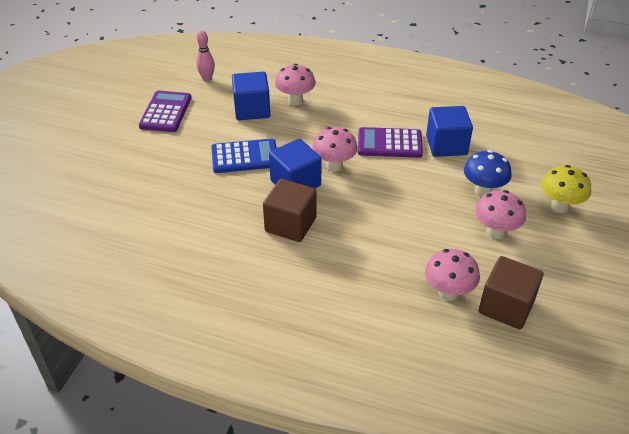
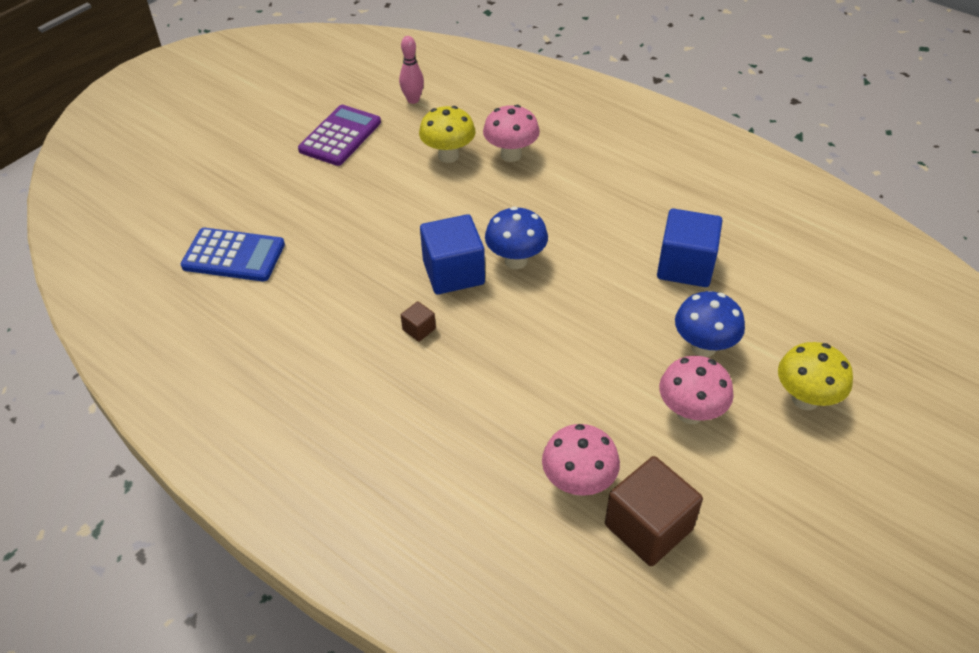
camera: 20 degrees right, 5 degrees up
(245, 157) = (407, 220): blue calculator -> blue calculator (233, 256)
(252, 110) = (448, 156): blue cube -> yellow mushroom
(290, 224) = (419, 329): brown cube -> brown cube, size x0.45
(334, 166) = (516, 260): pink mushroom -> blue mushroom
(389, 143) = (606, 245): purple calculator -> none

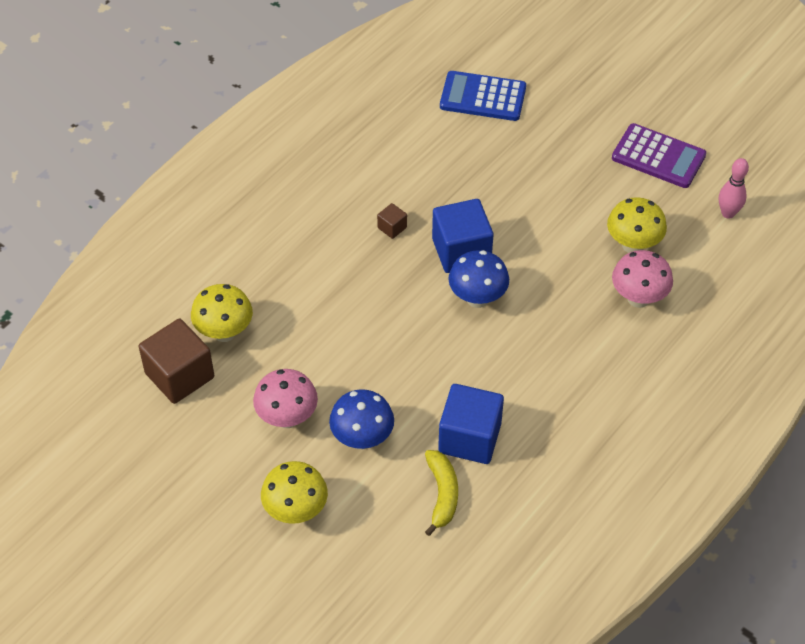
camera: 90 degrees right, 5 degrees up
(233, 256) = (483, 97): blue calculator -> blue calculator turned 90 degrees clockwise
(578, 483) = (224, 332): pink mushroom -> yellow mushroom
(753, 285) = (442, 494): none -> yellow banana

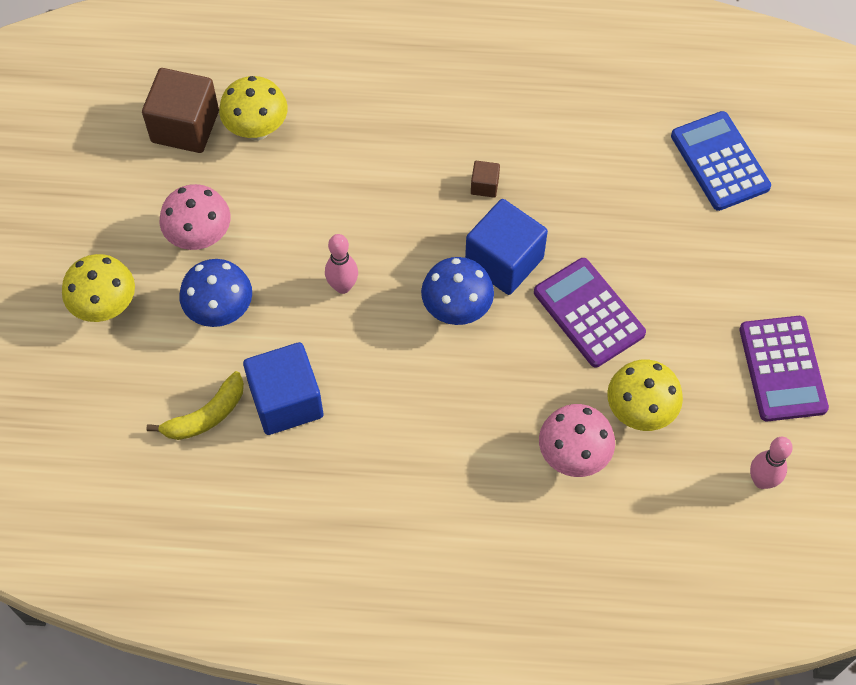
camera: 55 degrees right, 10 degrees up
(403, 353) = (343, 286): none -> pink bowling pin
(539, 229) = (589, 313): none -> purple calculator

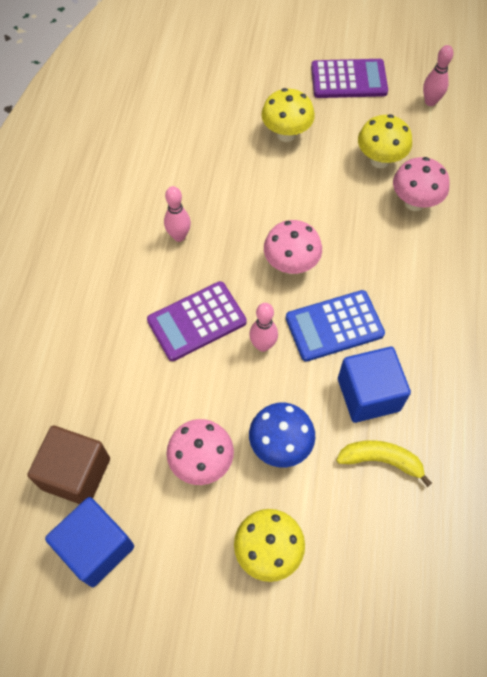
camera: 85 degrees left, 0 degrees up
(206, 415) = (381, 460): yellow banana -> yellow banana turned 45 degrees counterclockwise
(257, 130) = (92, 408): yellow mushroom -> yellow mushroom (286, 134)
(456, 310) = (291, 265): blue mushroom -> pink mushroom
(484, 185) = (179, 236): brown cube -> pink bowling pin
(504, 261) = (250, 229): blue cube -> blue cube (96, 547)
(589, 313) = (299, 180): purple calculator -> purple calculator (197, 321)
(720, 161) = (180, 90): blue calculator -> blue calculator (334, 326)

